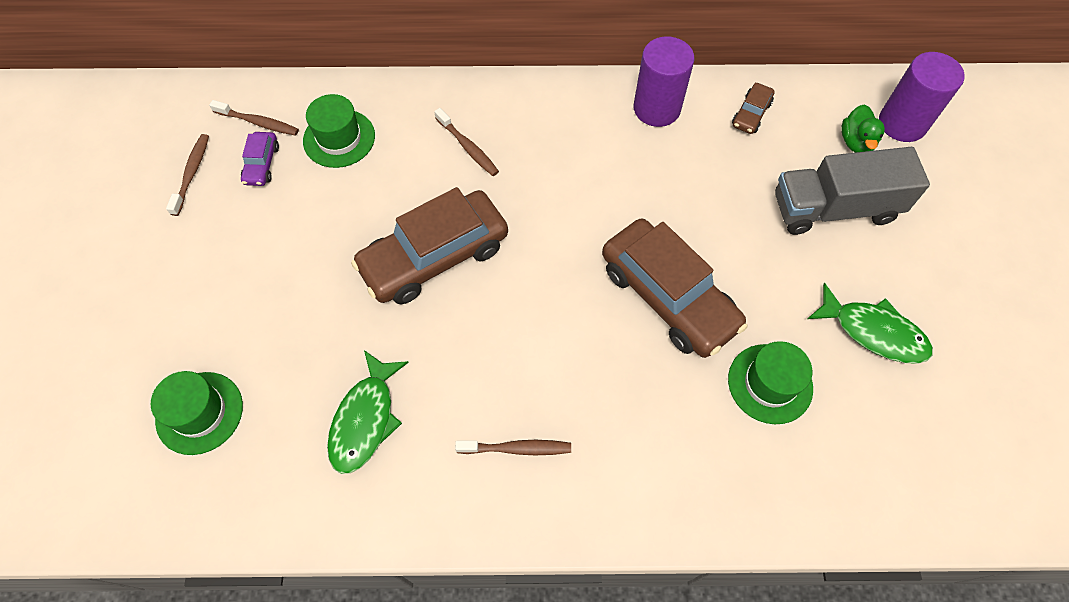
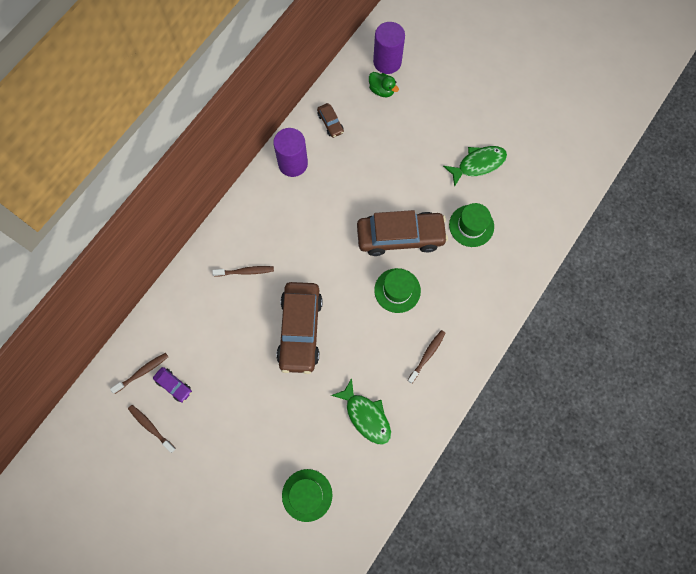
camera: 55 degrees left, 10 degrees up
(339, 138) = (188, 334): green hat -> green hat (397, 290)
(834, 208) = (408, 129): grey truck -> none

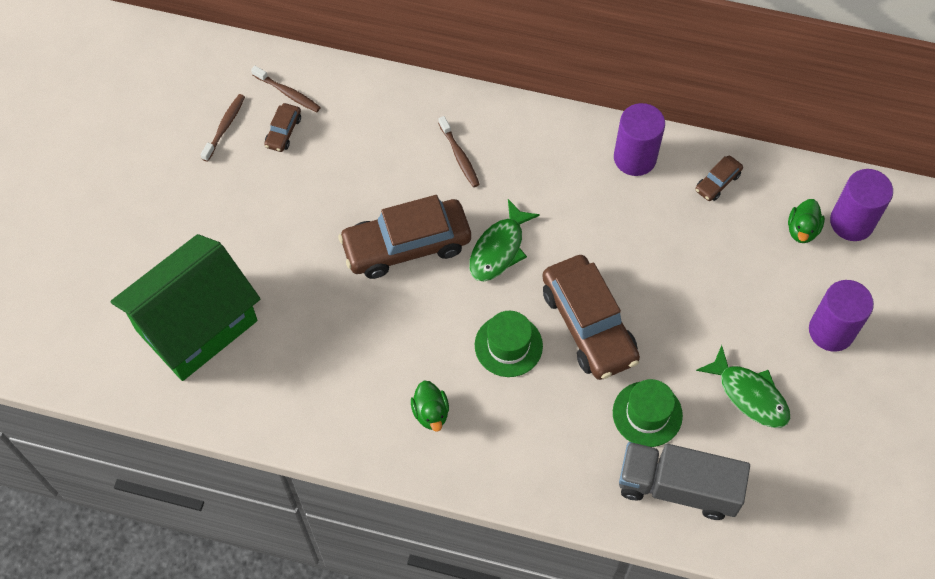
camera: 70 degrees right, 10 degrees down
(174, 385) = (283, 132): purple car -> brown car
(307, 495) = (196, 325): green hat -> green house
(366, 416) = (320, 362): green fish -> green fish (499, 249)
(427, 355) = (431, 413): brown toothbrush -> green duck
(453, 103) = (831, 331): none -> purple cylinder
(523, 227) = (677, 487): none -> grey truck

